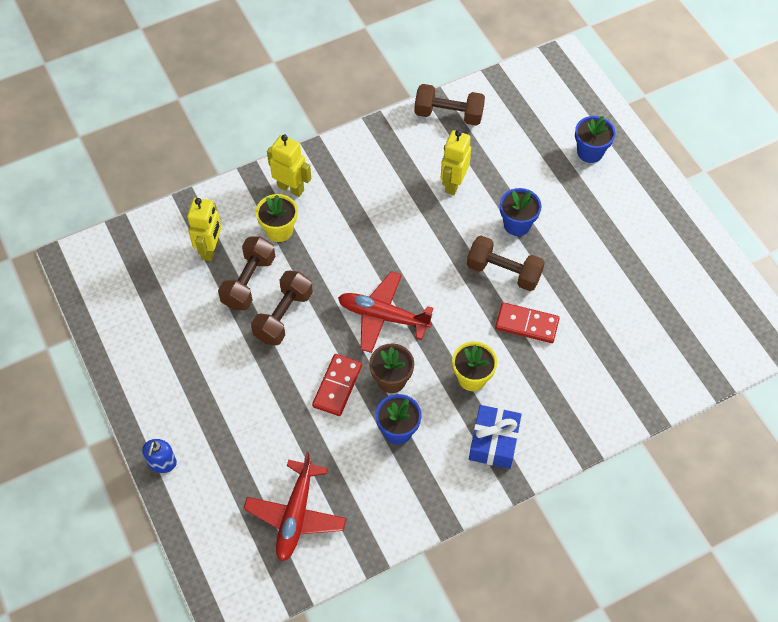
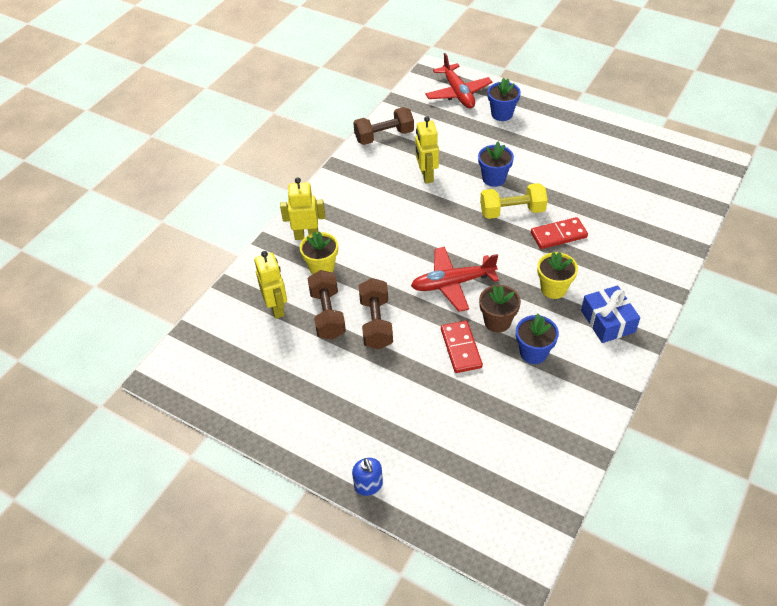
camera: 30 degrees left, 10 degrees down
(295, 515) = (511, 458): red plane -> red plane (458, 93)
(503, 272) = (512, 211): brown dumbbell -> yellow dumbbell

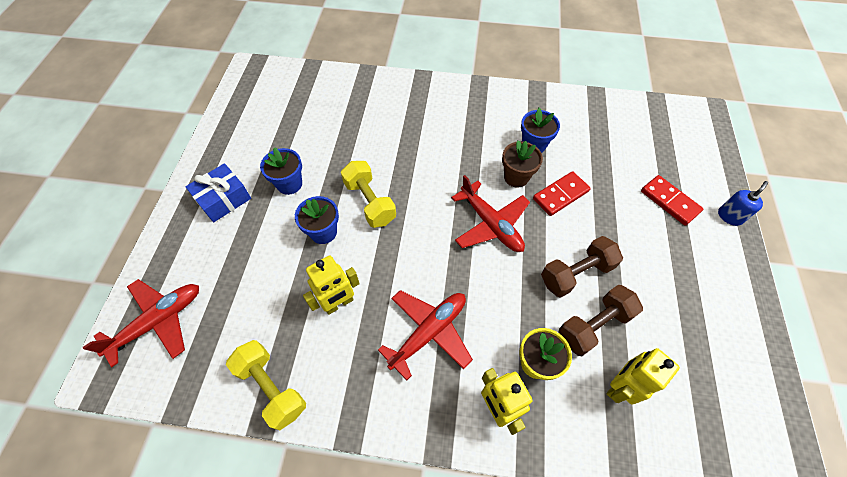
camera: 115 degrees left, 10 degrees up
(378, 217) = (429, 332): none -> red plane
(384, 136) = (272, 387): brown dumbbell -> yellow dumbbell
(502, 114) = (200, 256): blue flower pot -> blue flower pot (289, 184)
(553, 288) = (457, 148): yellow flower pot -> none
(558, 235) = (389, 158): red domino -> red domino (669, 201)
(607, 321) = (474, 107): blue gift -> blue gift (223, 199)

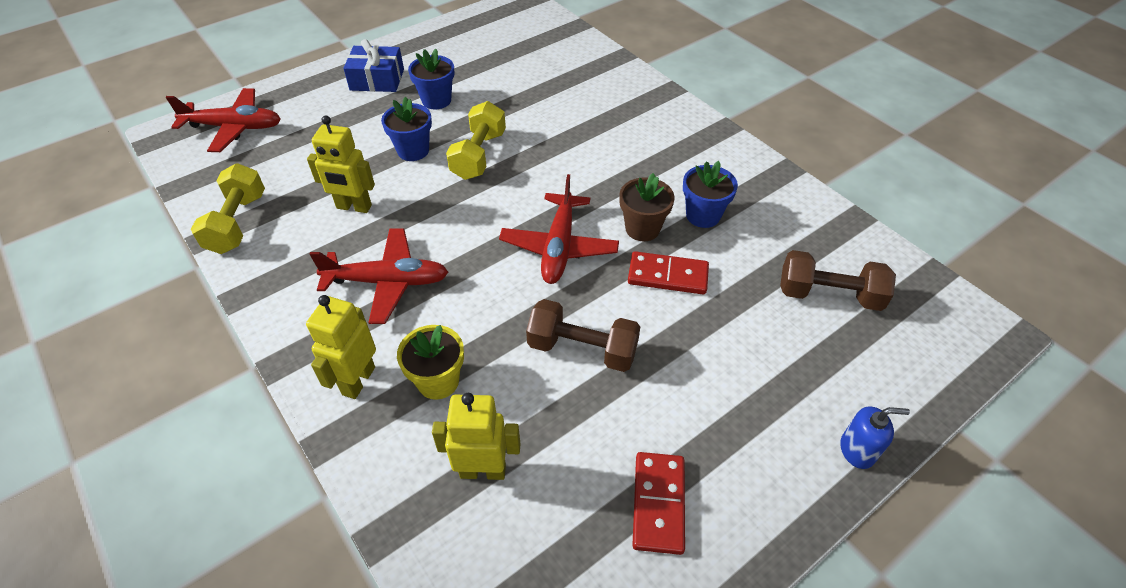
camera: 45 degrees right, 10 degrees down
(593, 325) = (534, 403): brown dumbbell -> brown dumbbell (829, 295)
(669, 201) = (794, 375): red domino -> red domino (658, 503)

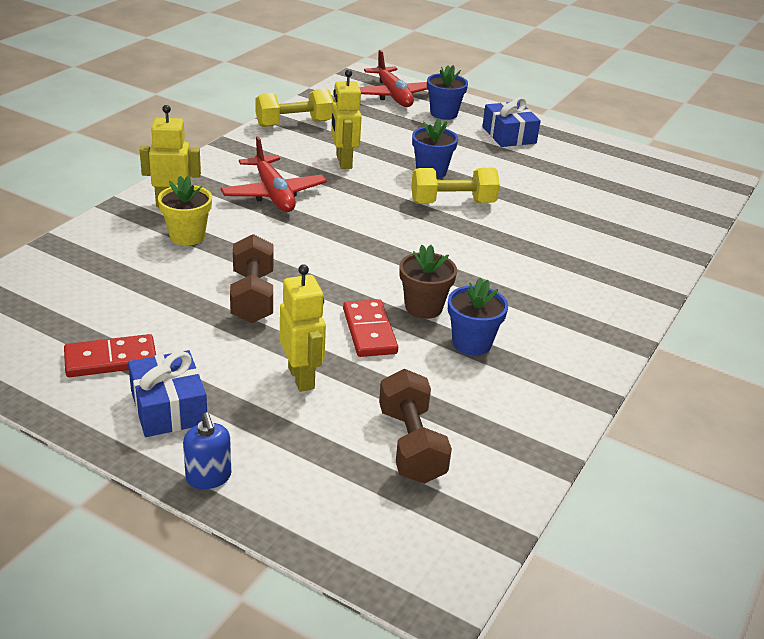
camera: 65 degrees right, 15 degrees down
(436, 100) = (508, 167): blue flower pot -> blue flower pot (443, 114)
(483, 470) = (114, 271): yellow robot -> yellow robot (302, 378)
(559, 247) = (365, 265): red plane -> none
(751, 463) = (169, 407): none -> blue gift

